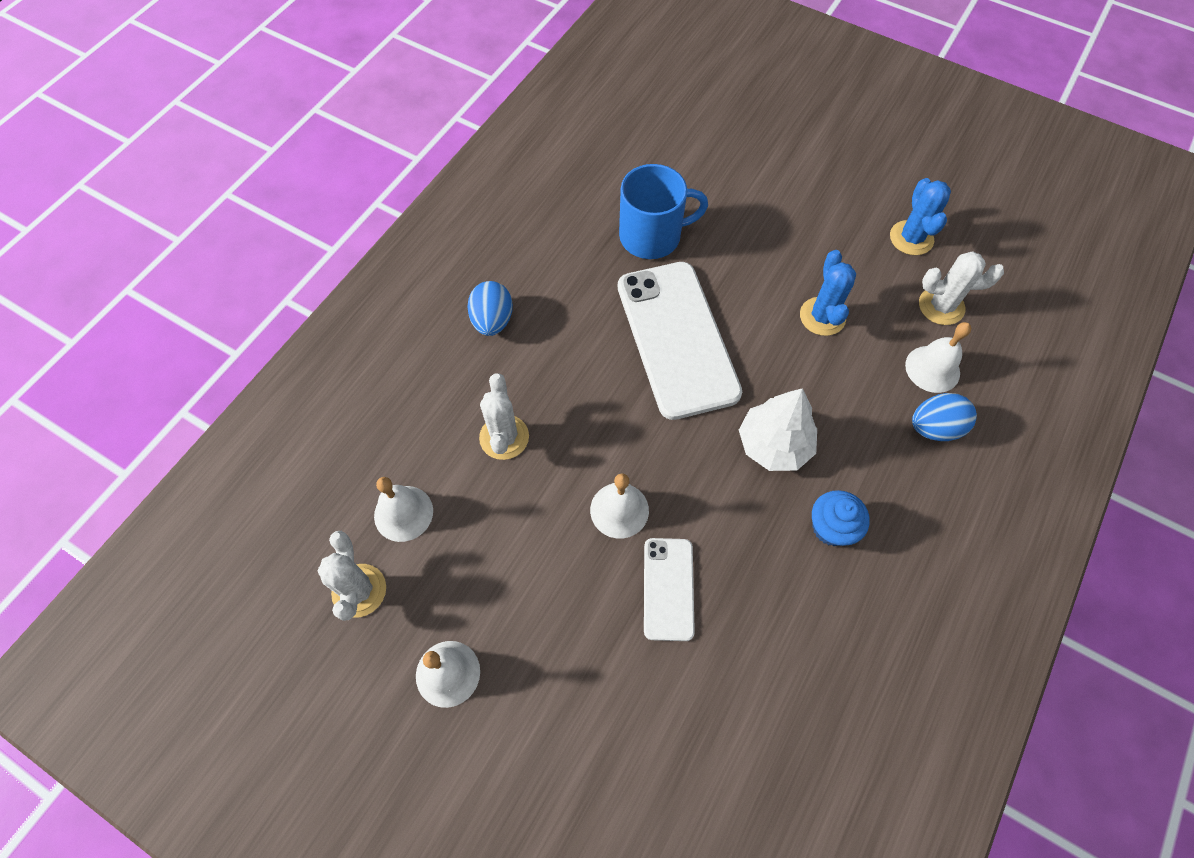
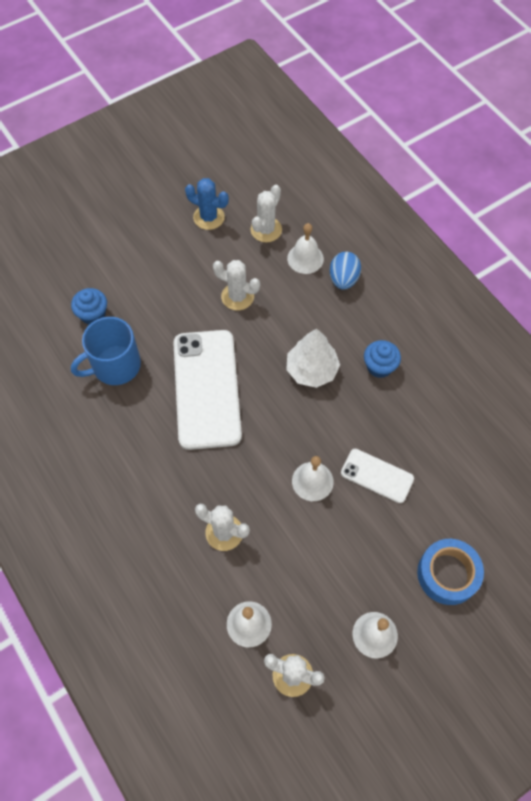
camera: 65 degrees left, 0 degrees up
(492, 321) = (125, 503): blue egg -> none
(572, 743) = (447, 574): none -> blue tape
(652, 236) = (115, 365): blue mug -> blue mug turned 135 degrees counterclockwise
(677, 339) = (207, 389): white phone -> white phone turned 75 degrees clockwise
(702, 187) = (93, 314): none -> blue cupcake
(822, 316) = (237, 296): blue cactus -> white cactus

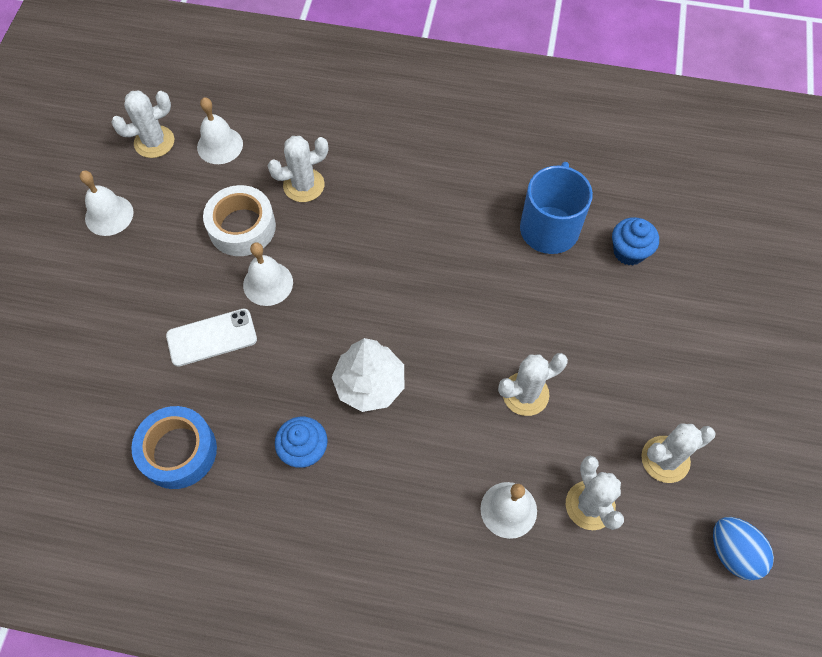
camera: 135 degrees right, 0 degrees up
(207, 389) = (447, 279): white phone -> none
(209, 217) = (665, 459): blue cactus -> white cactus
(293, 537) = (242, 227): none -> white tape
(343, 279) = (440, 523): blue egg -> blue egg (733, 552)
(447, 574) = (77, 308): blue tape -> blue tape (178, 451)

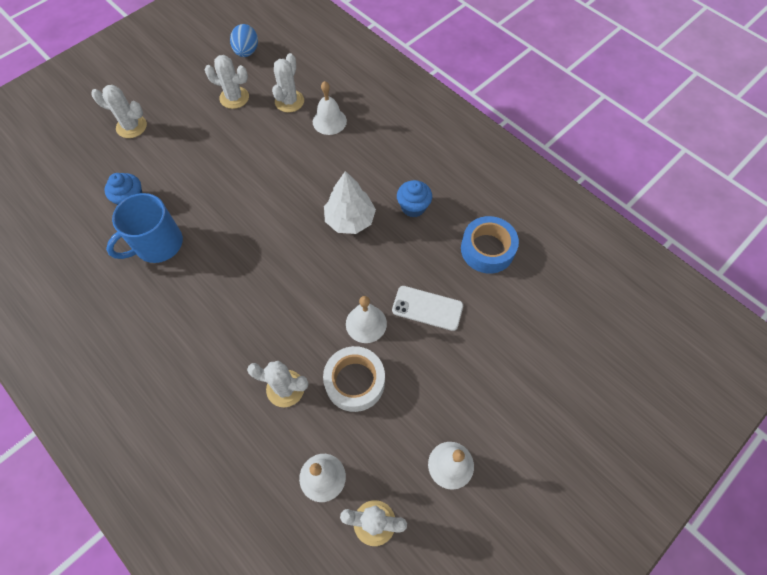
camera: 145 degrees left, 0 degrees up
(525, 394) = (270, 164): white cactus -> white cactus (131, 126)

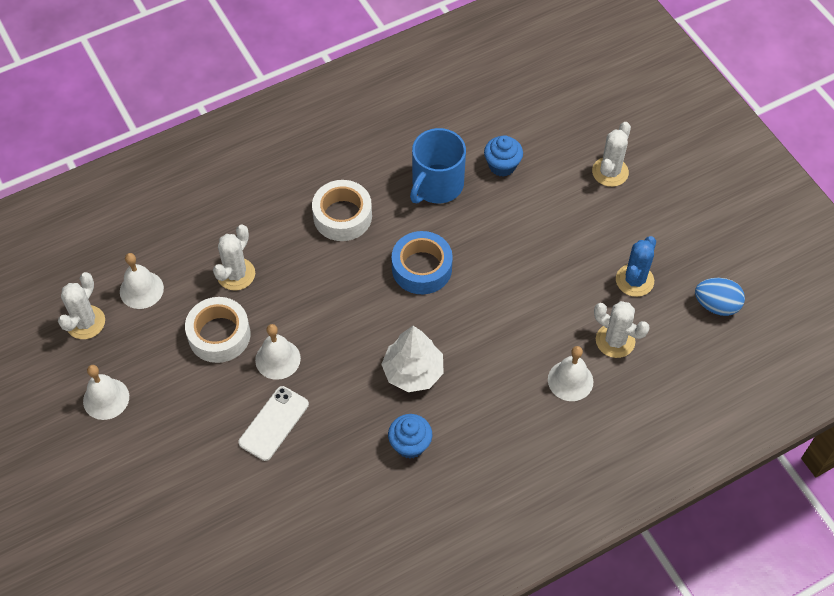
camera: 105 degrees right, 5 degrees down
(158, 244) = (437, 185): blue mug -> blue mug turned 120 degrees counterclockwise
(203, 312) = (342, 216): none -> white tape
(234, 98) = (634, 280): white cactus -> blue cactus
(487, 249) = (325, 511): blue tape -> blue tape (421, 268)

